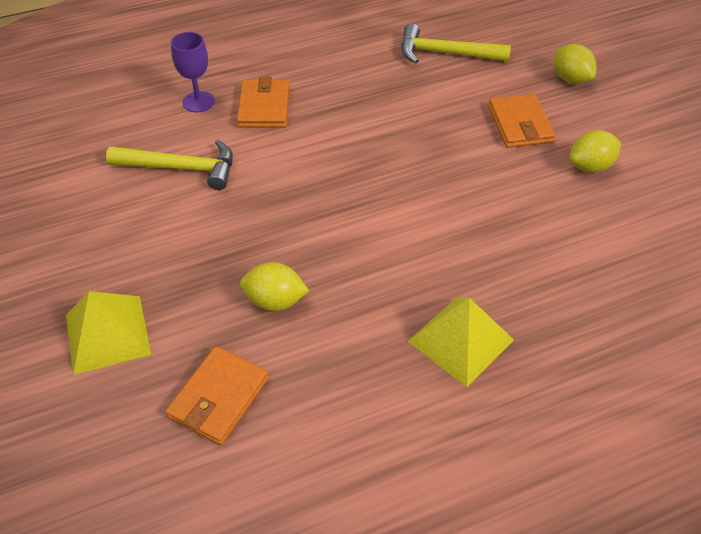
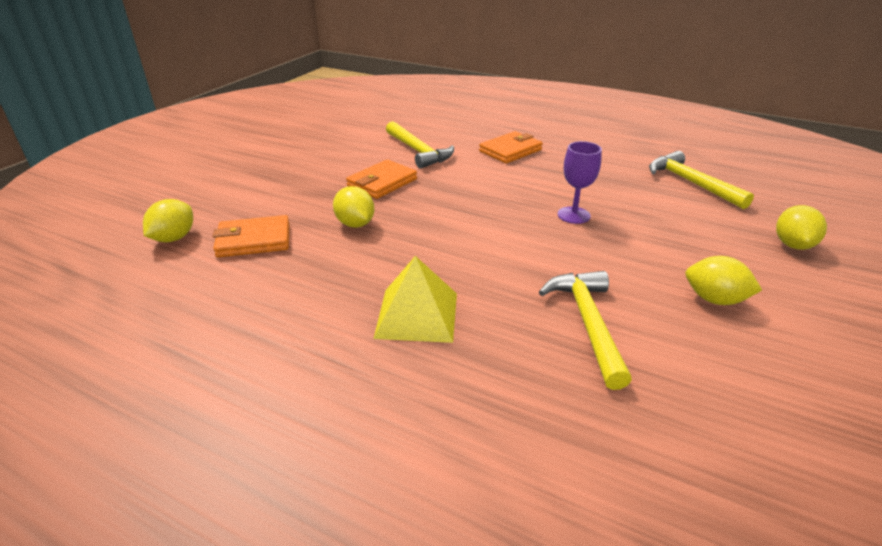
camera: 50 degrees right, 15 degrees down
(107, 334) = (265, 187): yellow pyramid -> none
(135, 469) = (174, 238): none -> yellow lemon
(198, 102) = (478, 133): purple goblet -> purple goblet (573, 215)
(520, 124) = (688, 244): orange wallet -> orange wallet (382, 182)
(558, 249) = (587, 323): none -> yellow hammer

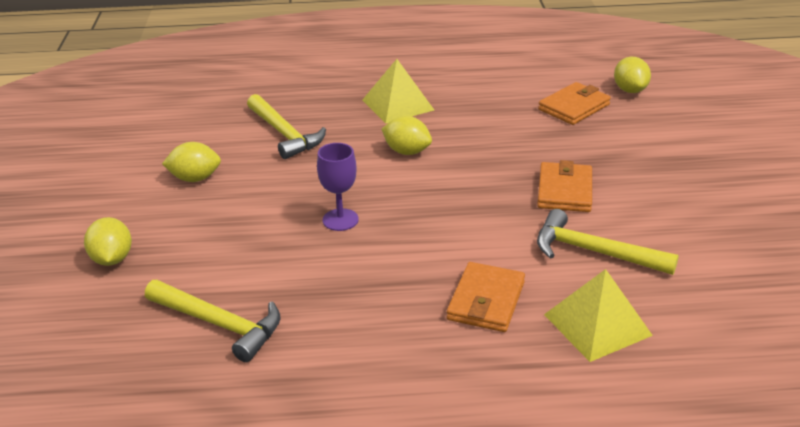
camera: 150 degrees right, 0 degrees up
(355, 224) = (522, 143): yellow lemon -> yellow lemon (407, 151)
(463, 130) = (597, 324): none -> yellow pyramid

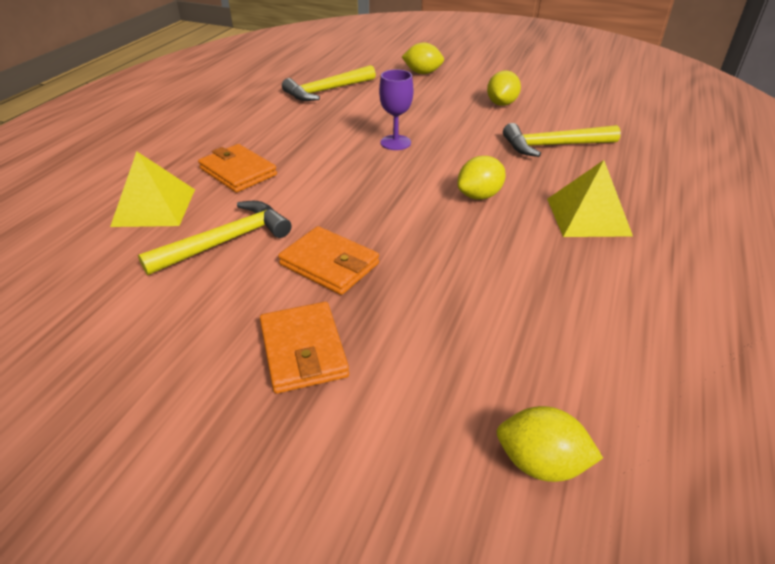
camera: 115 degrees right, 5 degrees up
(574, 107) = (512, 359): orange wallet -> orange wallet (303, 350)

